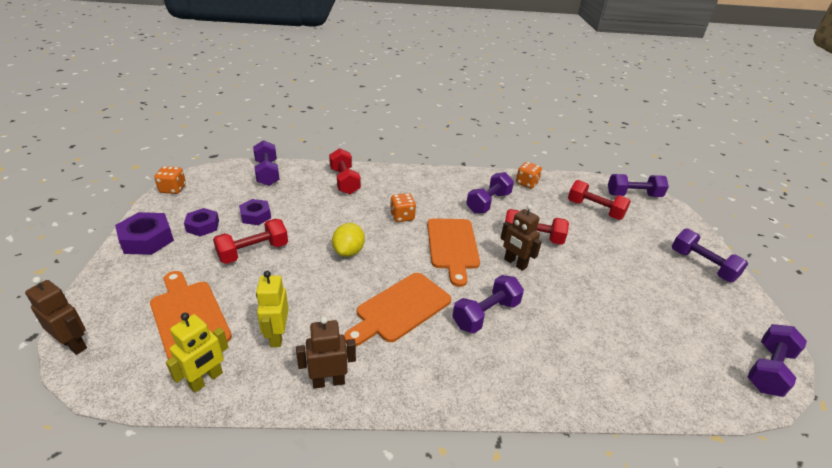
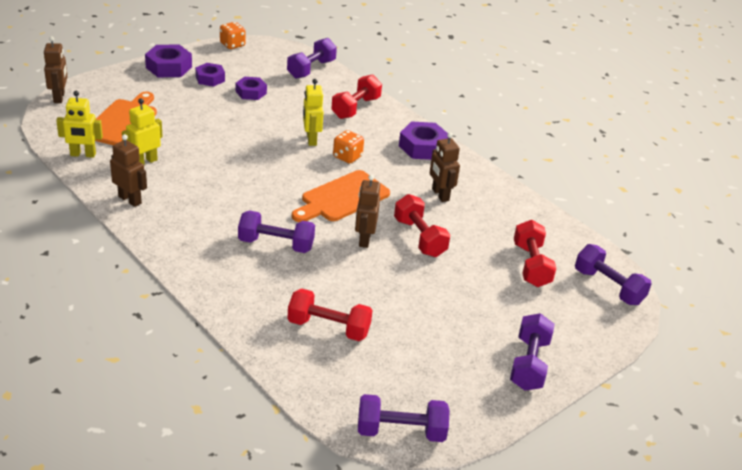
camera: 50 degrees right, 0 degrees up
(253, 252) = (211, 112): red dumbbell -> red dumbbell (328, 328)
(348, 251) = (266, 151): yellow lemon -> none
(360, 221) = (311, 139): none -> yellow robot
(400, 309) = (232, 201): orange cutting board -> none
(425, 180) = (423, 147): none -> purple nut
(488, 203) = (440, 195): purple dumbbell -> brown robot
(526, 183) = (514, 207): orange dice -> none

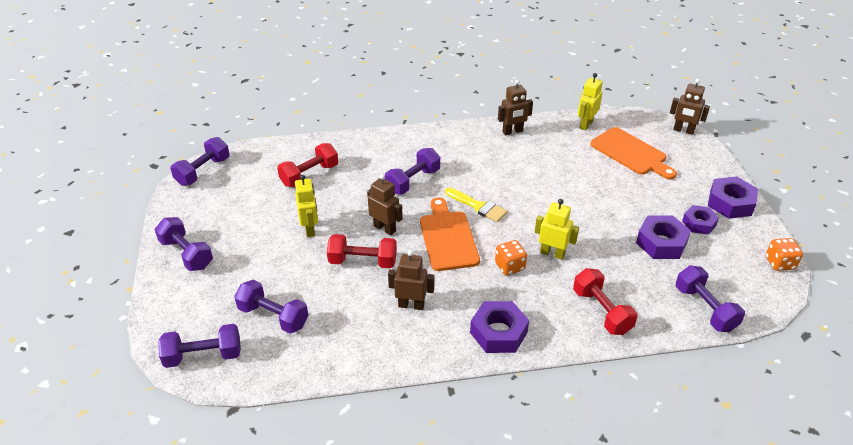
camera: 125 degrees right, 5 degrees up
(145, 162) = (561, 149): yellow robot -> yellow robot (310, 229)
(251, 92) = (661, 243): purple nut -> purple nut, size x1.50
(282, 192) = (478, 206): none -> yellow brush
(531, 265) = (273, 316): red dumbbell -> purple dumbbell

